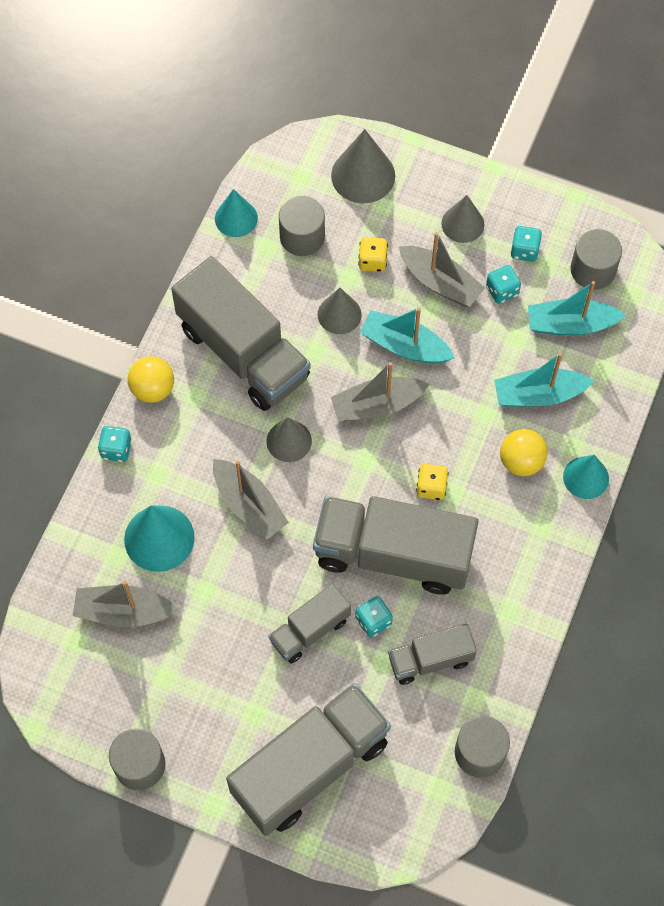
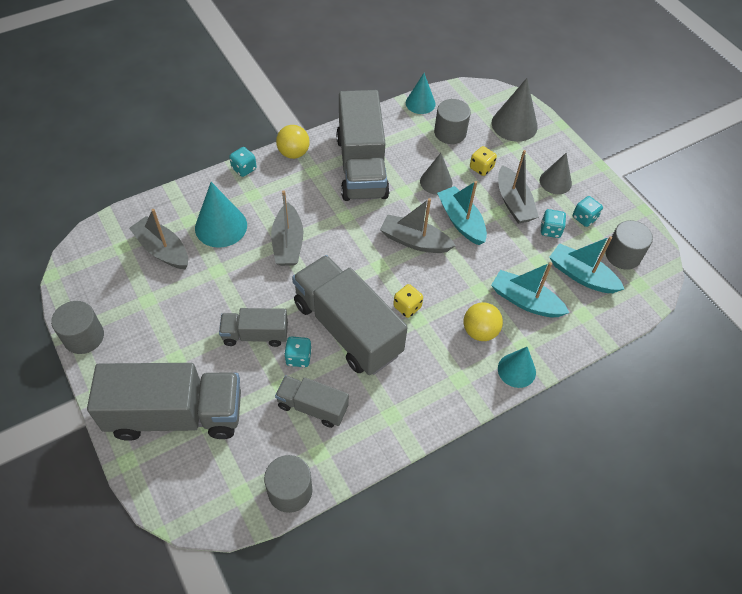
camera: 35 degrees right, 10 degrees down
(289, 441) = (344, 226): grey cone -> none

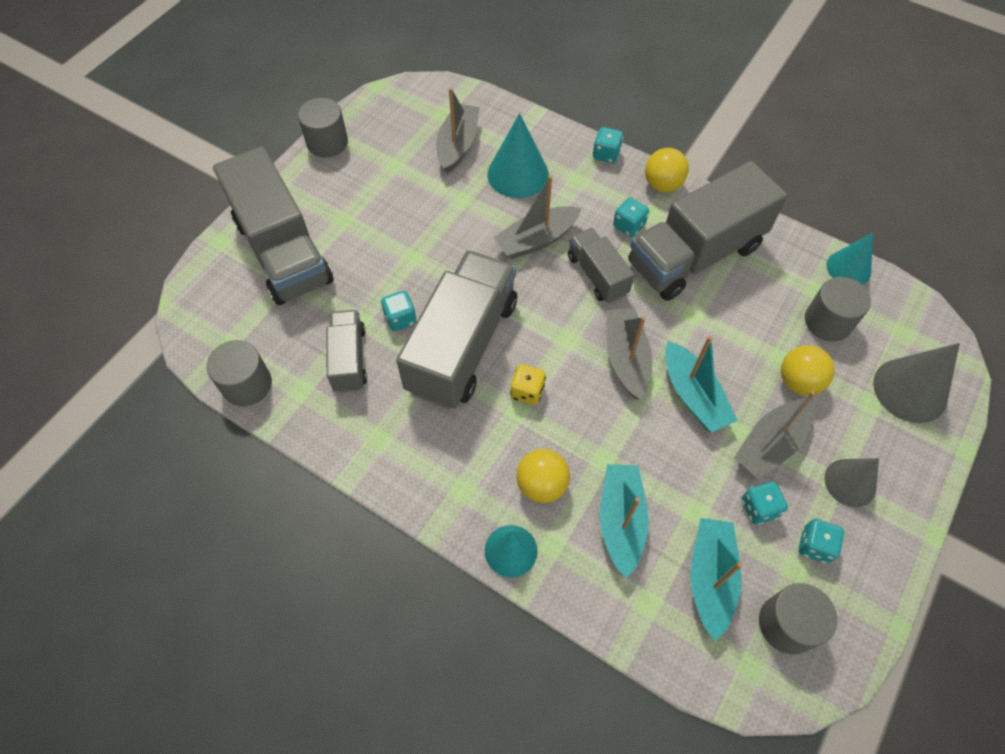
camera: 65 degrees right, 5 degrees up
(255, 335) = (405, 269): grey truck -> grey truck (597, 275)
(314, 187) = (629, 226): none -> turquoise dice
(436, 182) = (734, 341): grey cone -> none
(461, 221) = (693, 395): turquoise boat -> turquoise boat turned 120 degrees clockwise
(481, 168) = (798, 381): yellow dice -> yellow ball

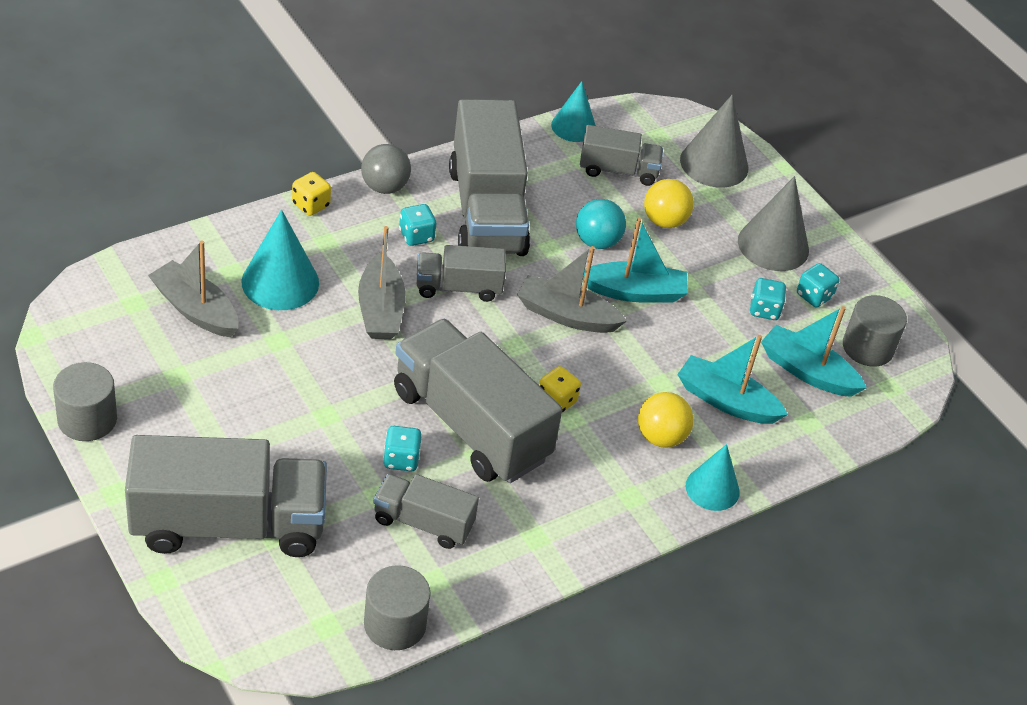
camera: 70 degrees left, 15 degrees down
(606, 154) = (311, 205): turquoise dice -> yellow dice
(662, 185) = (384, 187): yellow ball -> grey ball
(728, 343) = (597, 242): none -> turquoise ball
(771, 444) = (711, 270): grey boat -> none
(828, 321) = (618, 170): grey cylinder -> grey truck
(850, 482) = (773, 245): grey cone -> grey cone, size x1.51

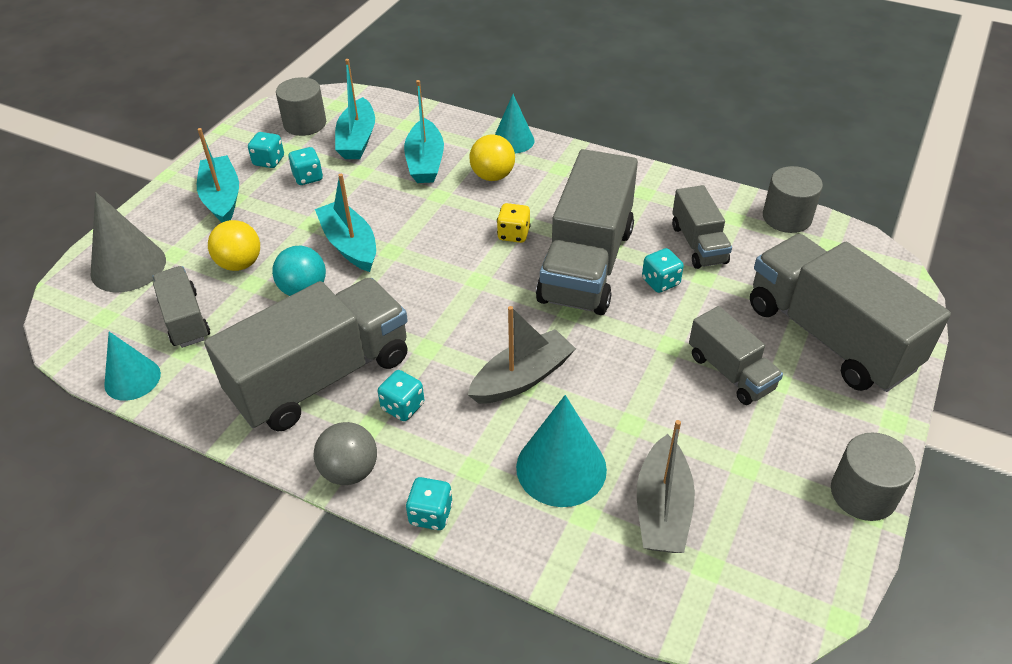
camera: 115 degrees left, 0 degrees up
(311, 205) = (431, 514): yellow dice -> turquoise dice
(458, 287) = (444, 344): grey truck -> grey truck (730, 372)
(567, 315) = (415, 268): grey boat -> none
(773, 245) = (222, 198): grey cone -> turquoise boat

